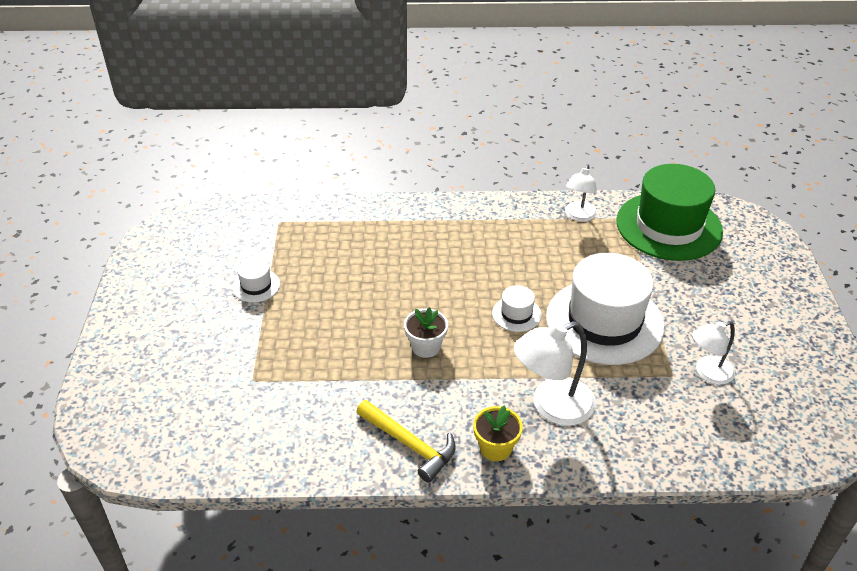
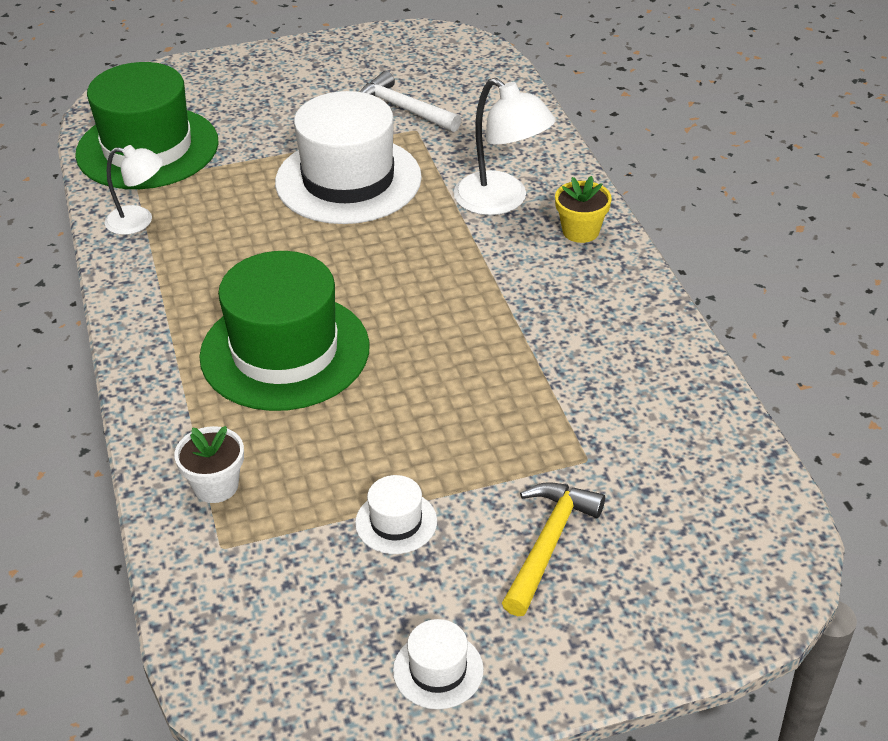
camera: 105 degrees left, 0 degrees up
(410, 445) = (612, 293): yellow hammer -> yellow hammer (548, 543)
(420, 263) = (285, 351): none -> green hat
(426, 347) = (451, 312): white flower pot -> white flower pot (216, 486)
(516, 314) = (360, 247): white hat -> white hat (438, 670)
(708, 373) = (403, 109): white lamp -> white hammer

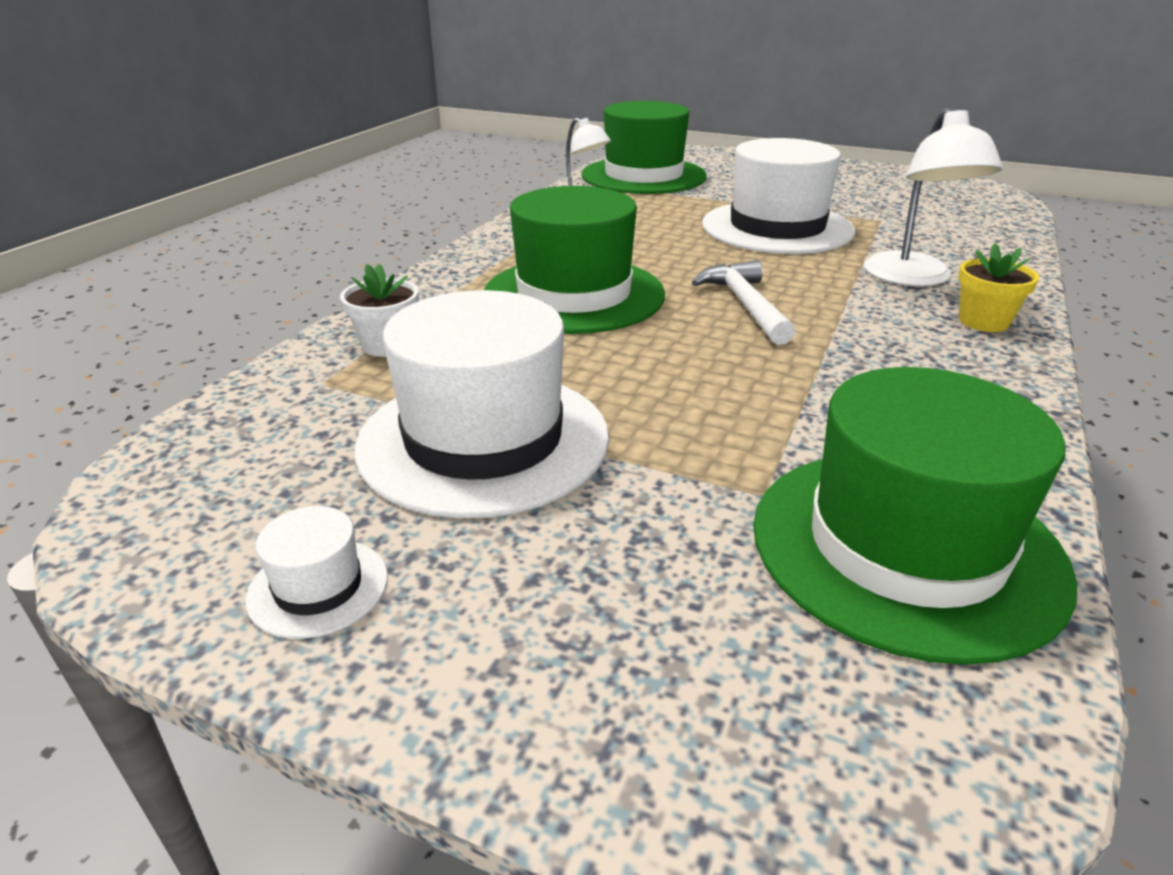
camera: 40 degrees right, 10 degrees down
(396, 522) = (483, 440): white hat -> white hat, size x2.35
(403, 109) = (883, 208): white hammer -> white hammer (745, 305)
(548, 543) = (611, 544): yellow hammer -> none
(680, 451) = (905, 547): none -> green hat

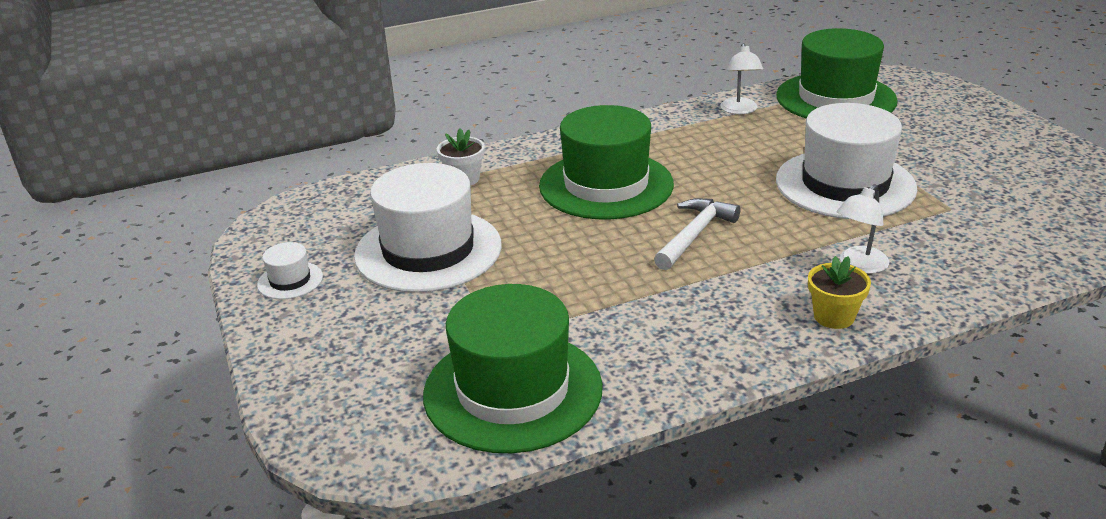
camera: 45 degrees right, 0 degrees up
(913, 278) = (859, 265): white lamp -> white lamp, size x0.64

